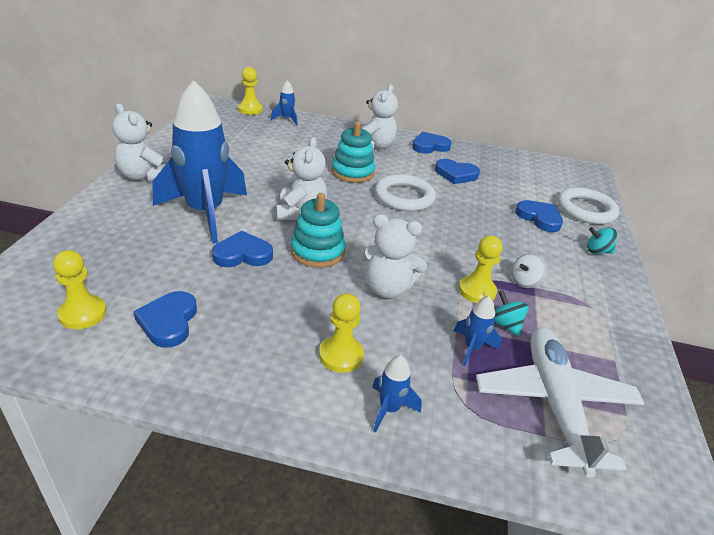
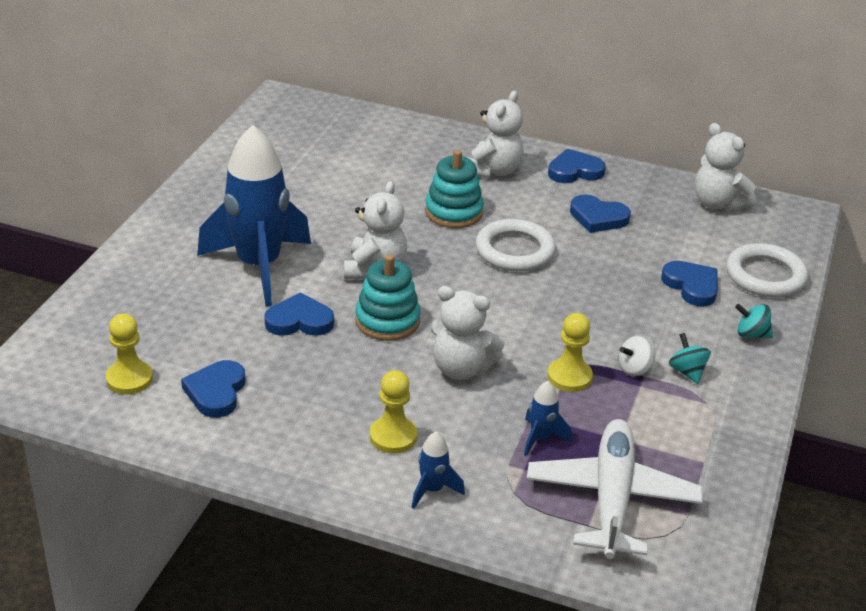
camera: 10 degrees right, 0 degrees up
(143, 176) = (185, 214): white teddy bear -> white teddy bear (718, 203)
(250, 110) = (327, 108): yellow pawn -> none
(286, 119) = (377, 125): blue rocket -> none
(505, 324) = (589, 416): turquoise spinning top -> turquoise spinning top (687, 372)

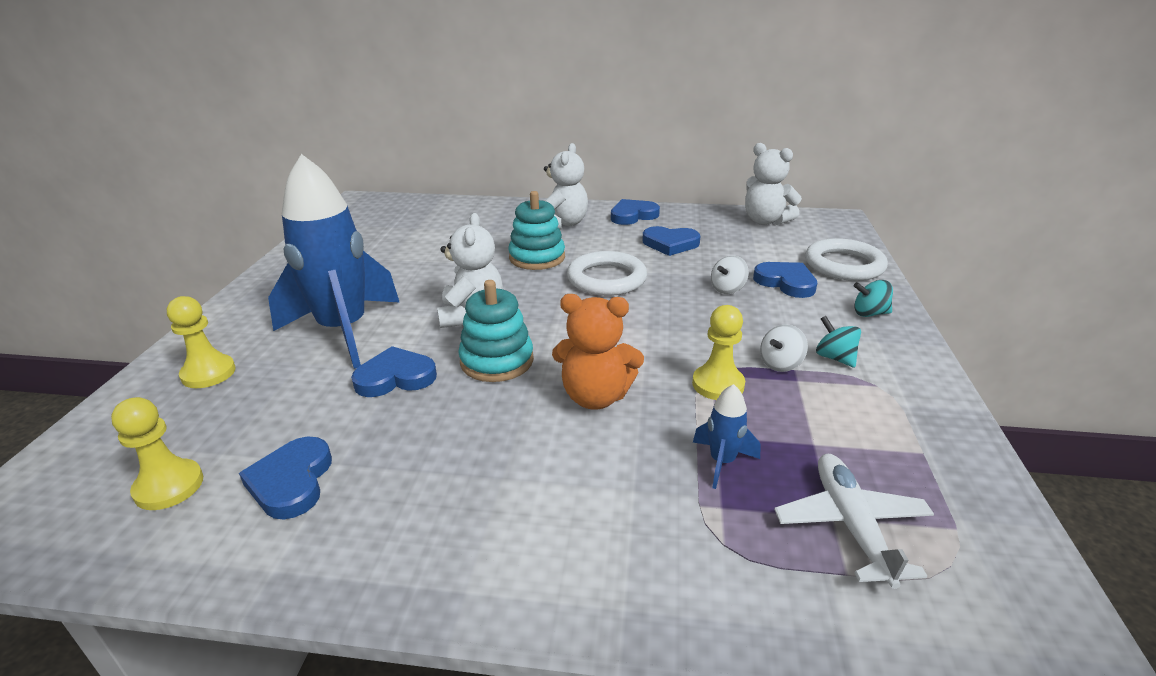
camera: 10 degrees left, 5 degrees down
(393, 436) = (538, 497): yellow pawn -> yellow pawn (208, 373)
(432, 490) = (614, 566): blue rocket -> none
(461, 368) = (595, 397): white teddy bear -> orange teddy bear
(612, 498) = (851, 525): white plane -> white plane, size x0.65
(629, 283) = (727, 289): none -> white spinning top

